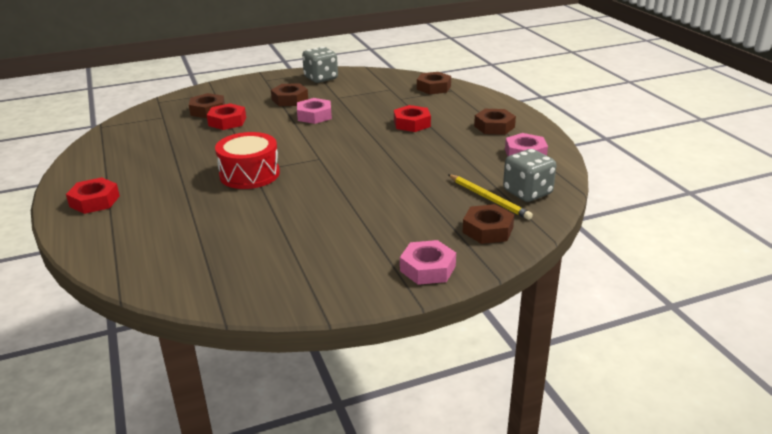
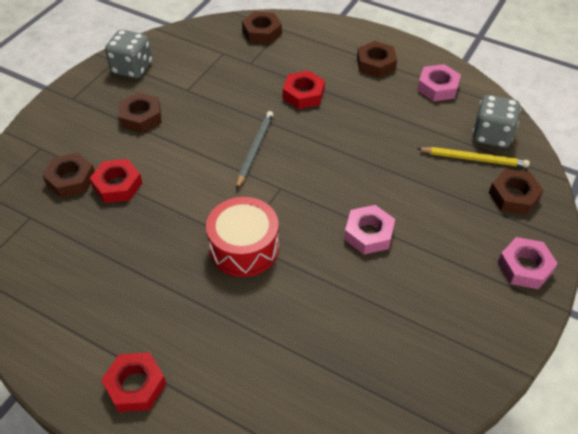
camera: 40 degrees left, 20 degrees up
(314, 116) = (199, 129): pink nut -> pink nut (368, 234)
(333, 136) = (254, 150): none -> grey pencil

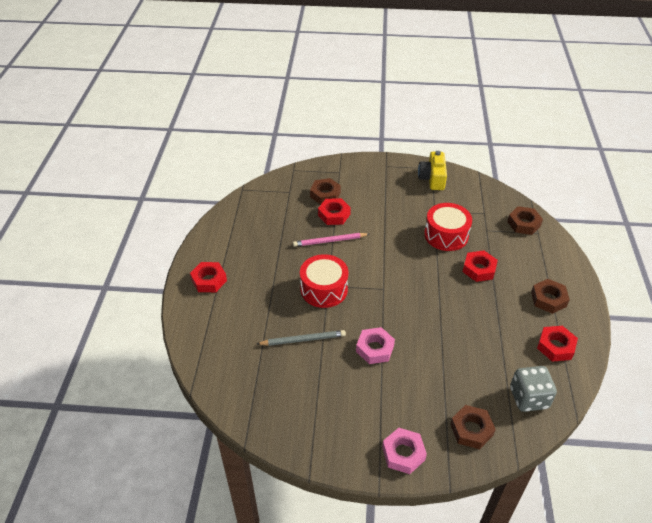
camera: 65 degrees right, 5 degrees down
(132, 68) = (432, 178): grey dice -> yellow camera
(141, 117) = (394, 201): brown nut -> none
(163, 209) = (329, 241): none -> pink pencil
(234, 97) = (446, 235): none -> red drum
(254, 150) = (407, 263): grey pencil -> grey pencil (303, 339)
(437, 87) = (555, 346): pink nut -> red nut
(474, 159) = (492, 392): yellow pencil -> none

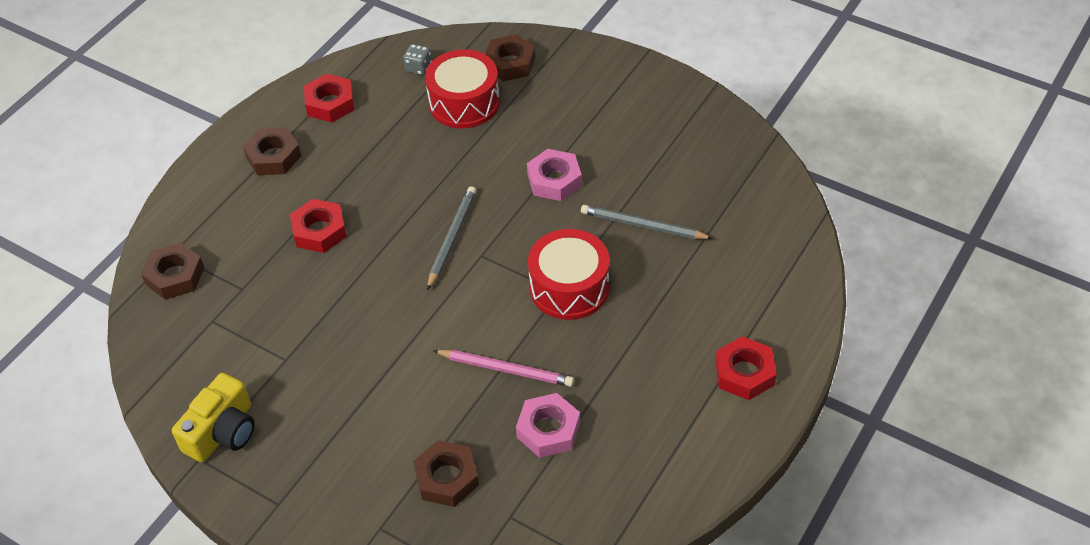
camera: 150 degrees left, 5 degrees up
(334, 215) = (462, 422): red nut -> none
(403, 453) = (601, 69): pink nut -> pink nut (548, 430)
(406, 291) = (451, 238): none -> grey pencil
(446, 235) = (312, 304): red drum -> red drum (464, 103)
(528, 398) = (419, 68): grey dice -> grey dice, size x0.52

